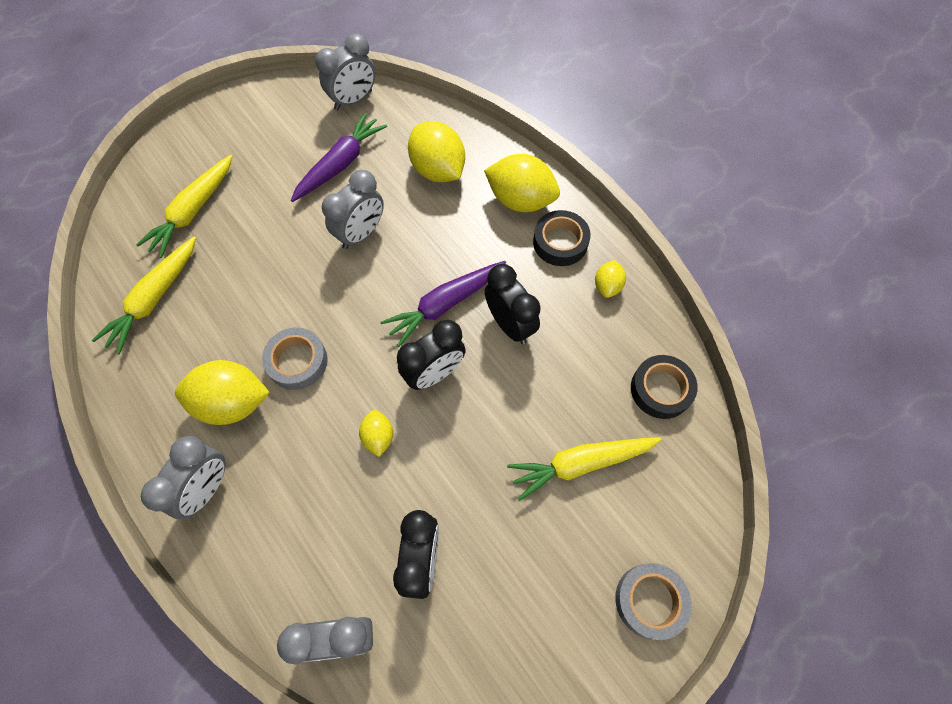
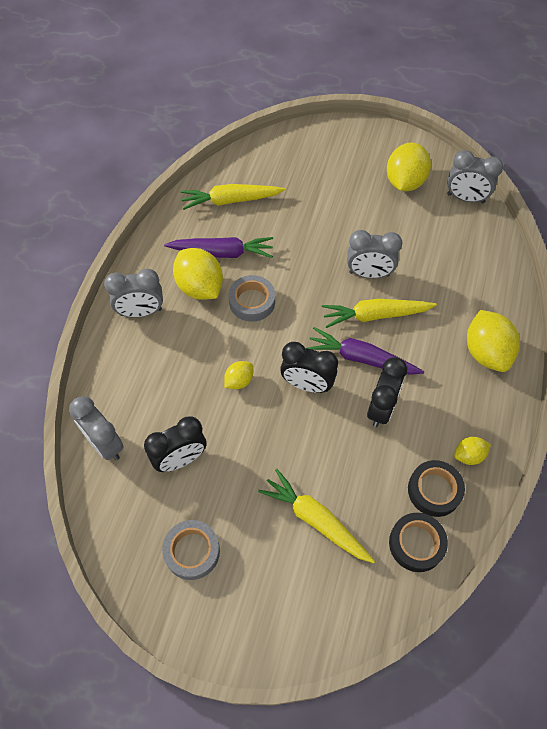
camera: 55 degrees right, 5 degrees down
(193, 211) = (302, 176): yellow carrot -> yellow carrot (375, 315)
(341, 164) = (409, 226): purple carrot -> purple carrot (222, 252)
(438, 170) = (460, 285): yellow lemon -> yellow lemon (404, 182)
(560, 242) = (475, 401): black tape -> black tape (434, 490)
(650, 601) = (252, 626): grey tape -> grey tape (192, 551)

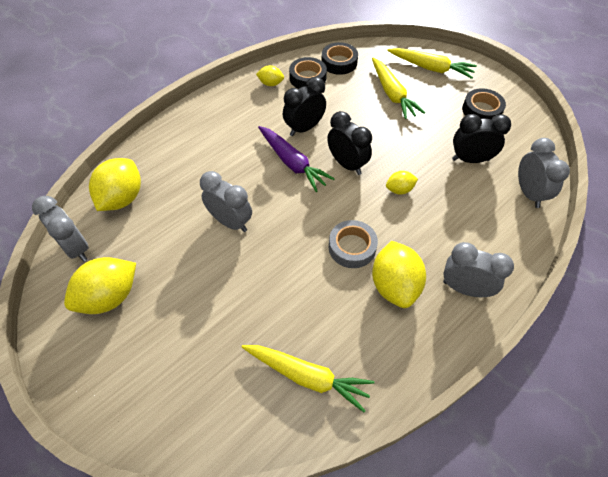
camera: 150 degrees left, 5 degrees down
(192, 551) = (481, 110): grey tape -> black tape
(222, 252) = (352, 312): purple carrot -> none
(375, 315) = (256, 187): yellow carrot -> yellow carrot (431, 68)
(486, 352) = (200, 127): yellow lemon -> yellow lemon (122, 198)

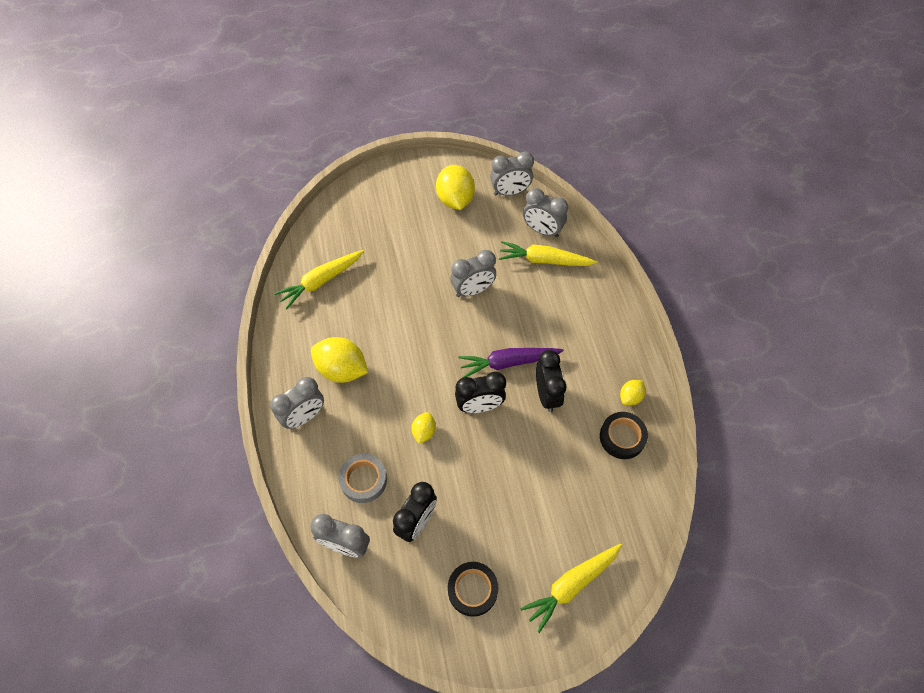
camera: 120 degrees right, 5 degrees up
(122, 198) = (542, 230): yellow lemon -> grey clock
(339, 62) = (633, 485): black tape -> none
(352, 247) = (393, 360): grey tape -> grey tape (363, 480)
(392, 94) = (550, 509): yellow carrot -> yellow carrot (544, 260)

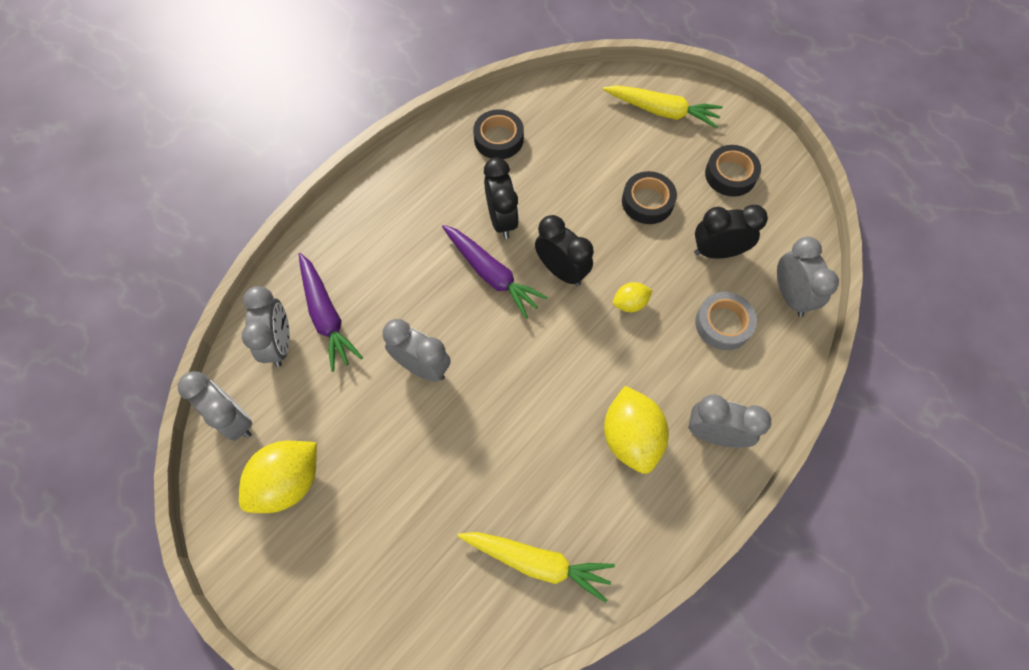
camera: 125 degrees left, 5 degrees up
(493, 504) = (647, 202): none -> black tape
(544, 260) = (326, 316): yellow carrot -> purple carrot
(547, 395) = (501, 220): black clock -> black clock turned 120 degrees clockwise
(630, 397) = (450, 152): yellow lemon -> none

